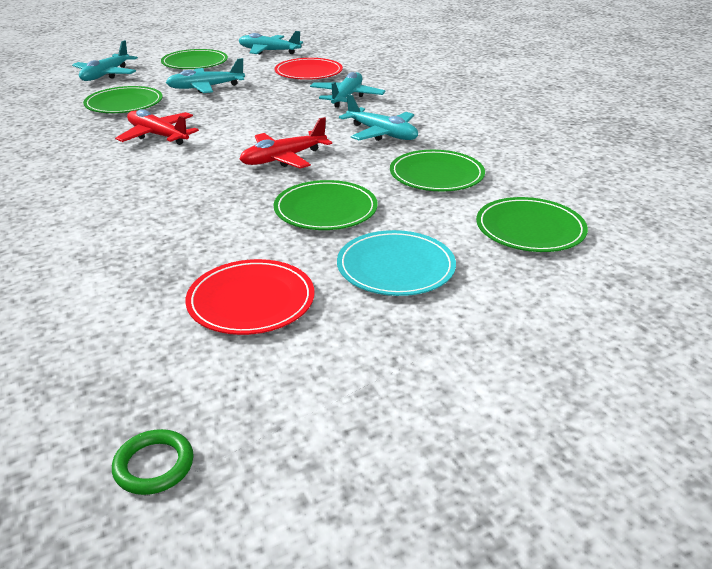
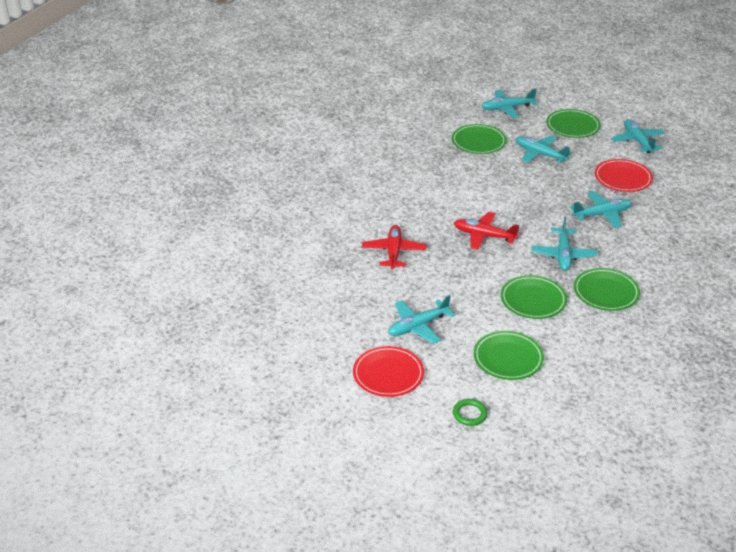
camera: 55 degrees right, 5 degrees up
(154, 465) = (239, 325): green ring -> green ring (469, 414)
(158, 135) = (456, 178): red plane -> red plane (393, 252)
(251, 301) = (346, 296): red plate -> red plate (388, 374)
(325, 209) = (446, 278): green plate -> green plate (606, 292)
(396, 267) = (418, 326): turquoise plate -> turquoise plane

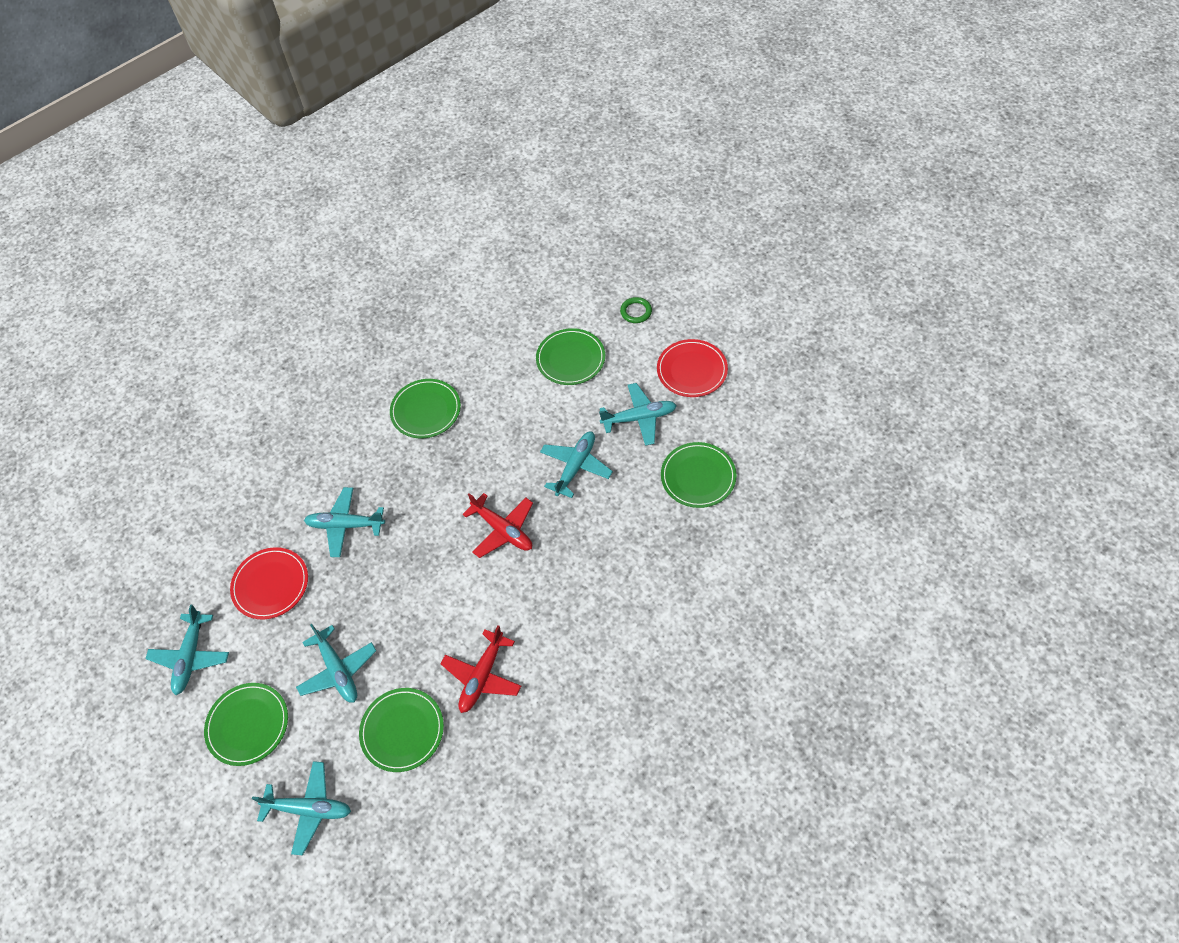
camera: 155 degrees left, 20 degrees up
(393, 252) = (620, 534): red plane -> red plane (482, 676)
(533, 299) = (505, 420): green plate -> green plate (698, 476)
(563, 255) = (433, 473): turquoise plane -> turquoise plane (576, 466)

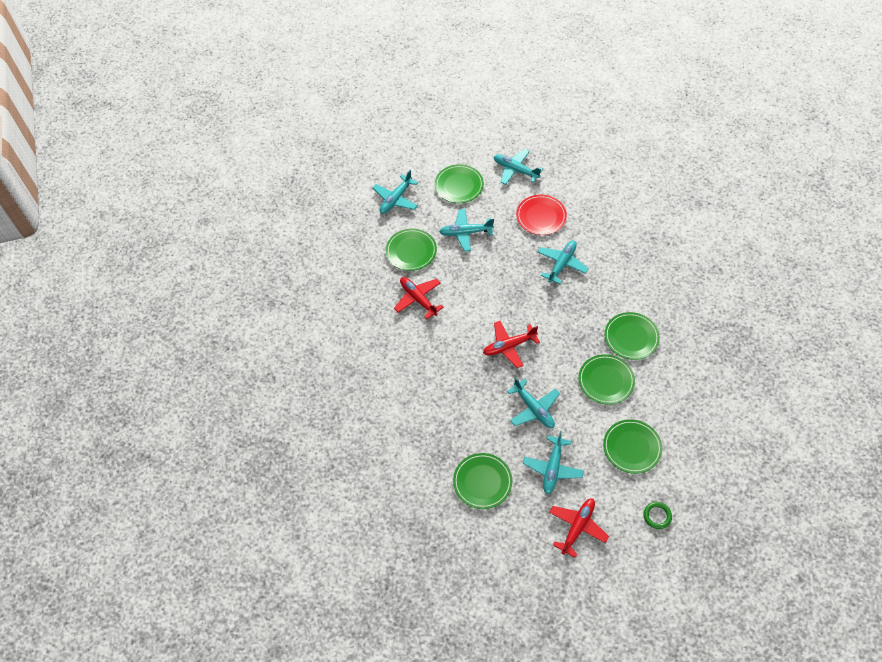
camera: 115 degrees right, 0 degrees up
(499, 412) = (606, 380): none -> green plate
(692, 370) = (577, 527): red plate -> red plane

